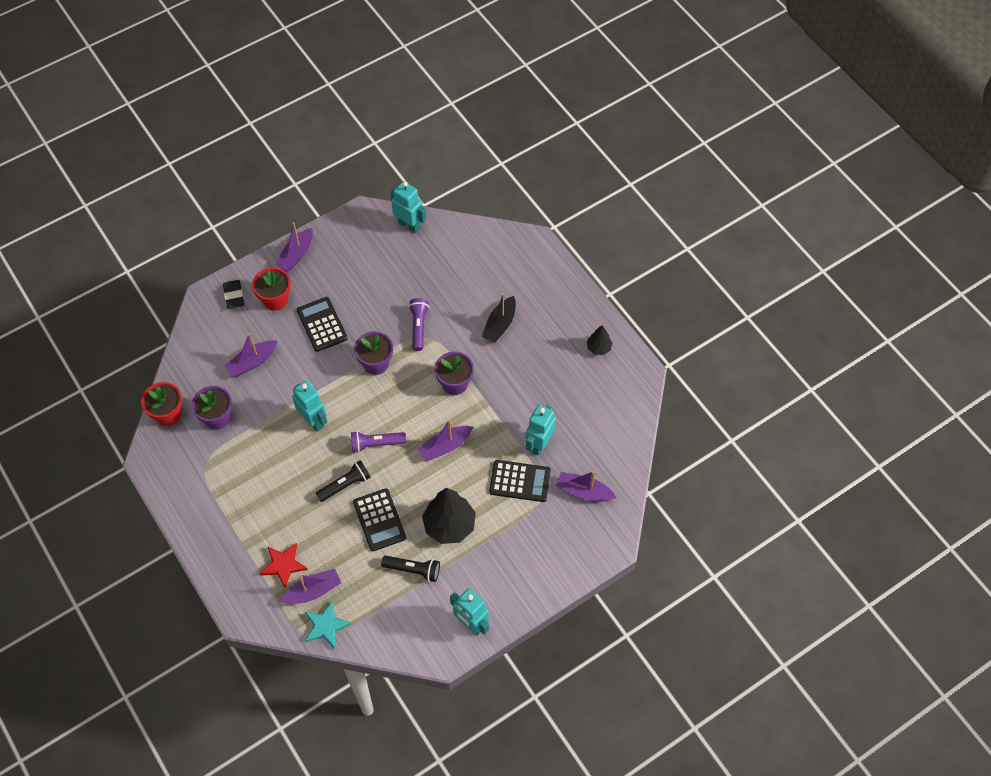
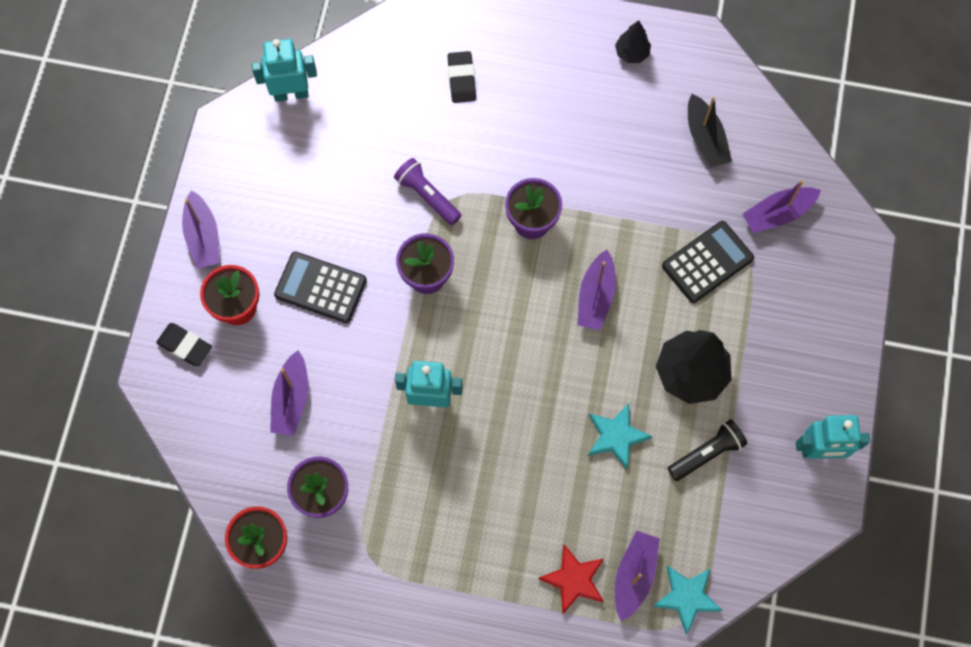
camera: 45 degrees left, 10 degrees up
(345, 485) = (541, 434): black flashlight -> none
(376, 444) = (524, 361): purple flashlight -> none
(379, 520) = (616, 436): black calculator -> turquoise star
(498, 287) = (461, 79): none -> black eraser
(500, 325) = (508, 117): black boat -> black boat (705, 138)
(539, 444) = (683, 206): turquoise robot -> none

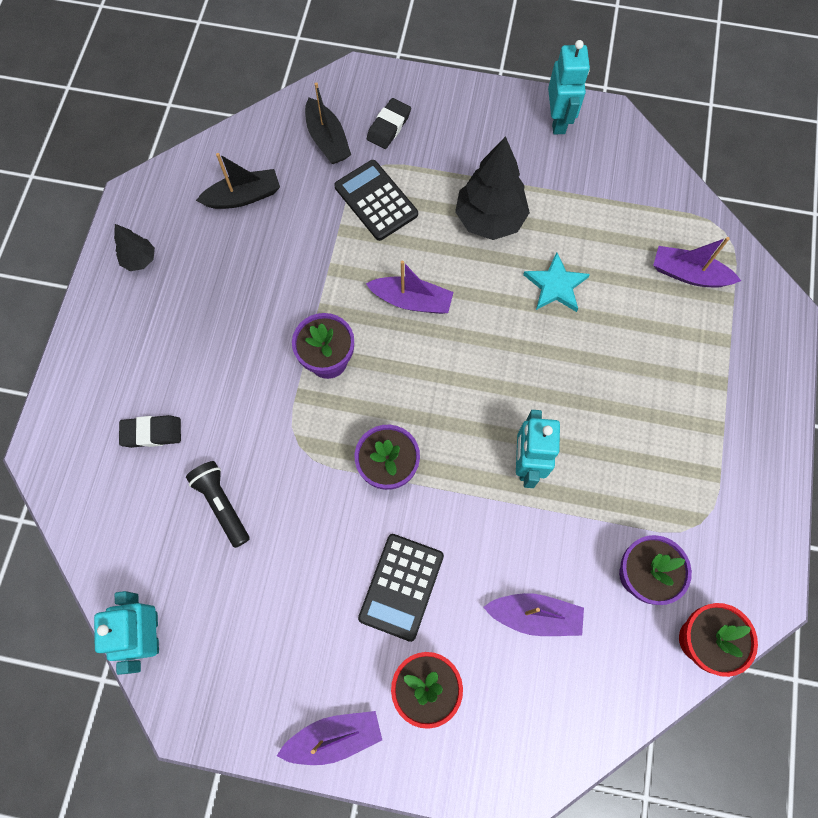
camera: 90 degrees left, 0 degrees up
(185, 346) = (475, 751): black eraser -> black eraser (389, 126)
(427, 196) = (293, 469): purple flashlight -> none
(574, 580) = (699, 326): red star -> none
(687, 597) = (703, 231): turquoise star -> none
(706, 453) = (567, 209): black flashlight -> black flashlight (222, 504)
(777, 214) = (327, 140): purple boat -> black boat

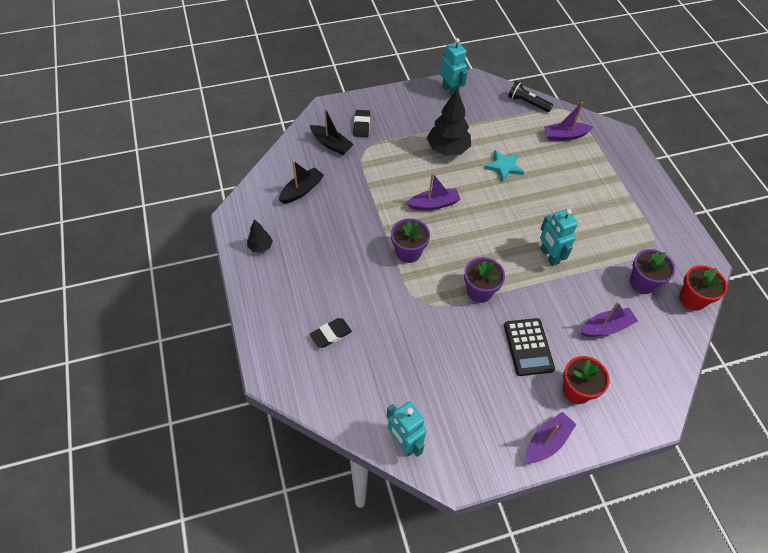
camera: 30 degrees left, 15 degrees down
(222, 504) = (399, 353): black flashlight -> black flashlight (527, 103)
(376, 201) = (379, 163): black calculator -> none

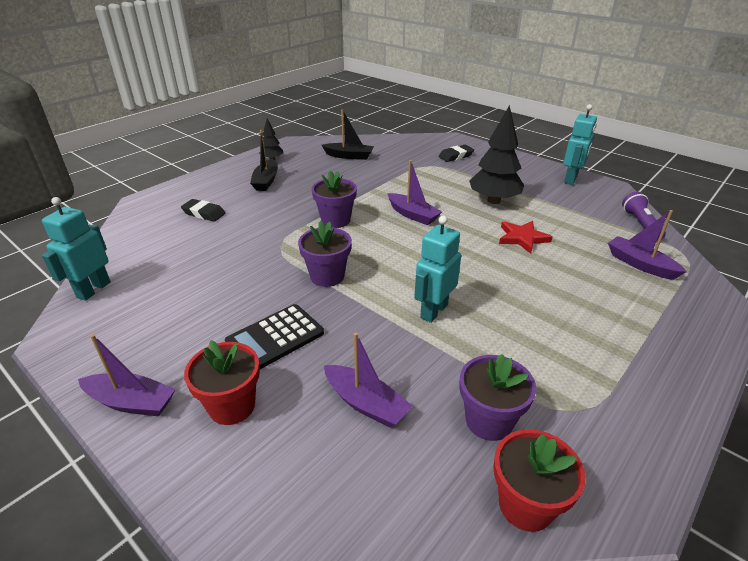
camera: 60 degrees right, 20 degrees down
(331, 144) = (415, 151): black boat -> black boat (266, 181)
(503, 167) = (522, 238): turquoise star -> red star
(527, 103) = (640, 224): black flashlight -> purple flashlight

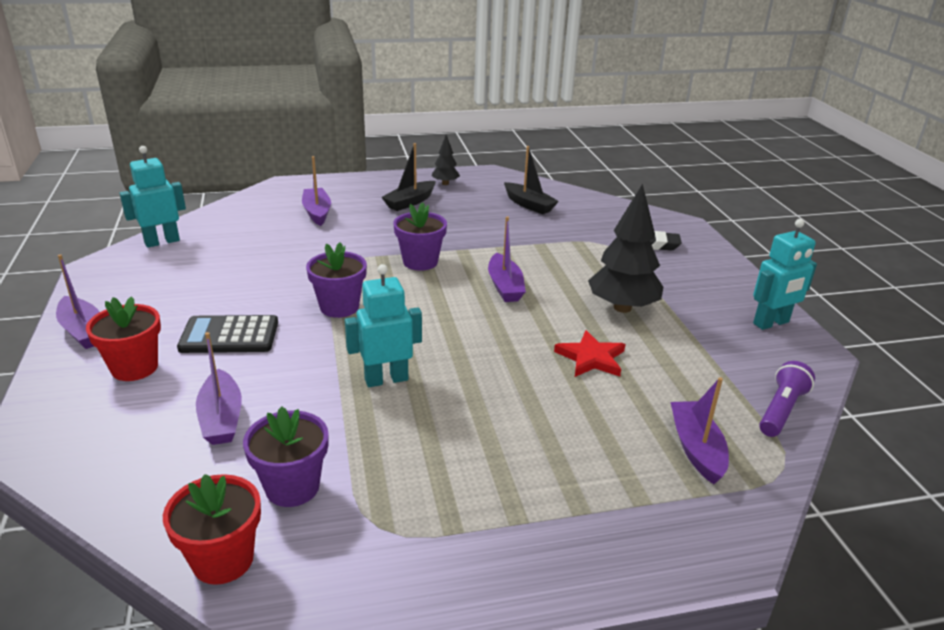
camera: 35 degrees right, 5 degrees down
(204, 213) = (317, 212): black eraser -> purple boat

